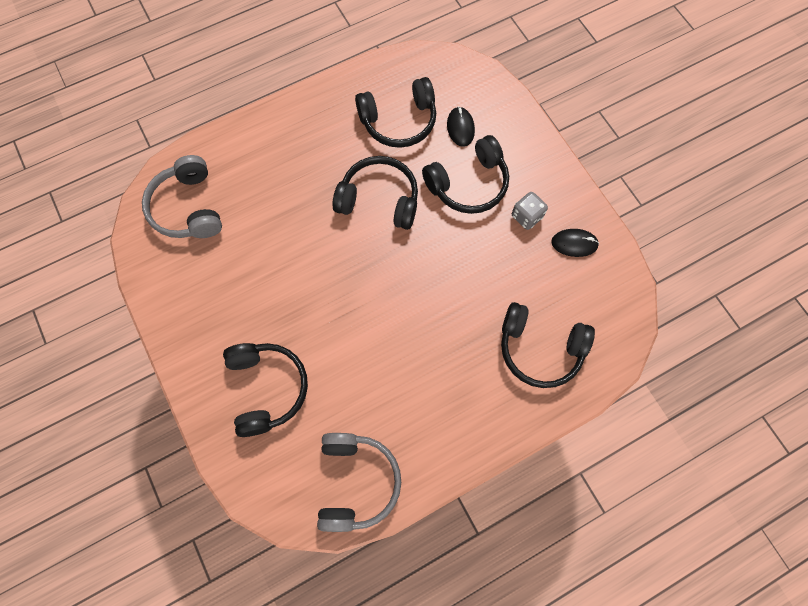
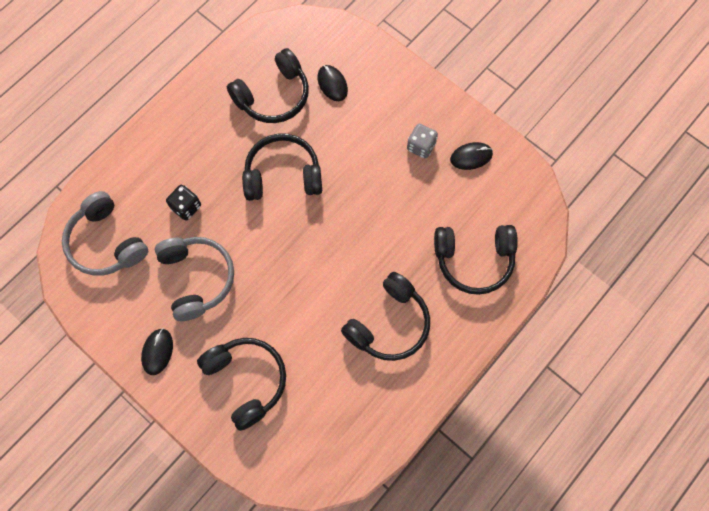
camera: 20 degrees left, 0 degrees up
(193, 329) = (157, 352): none -> black mouse
(275, 199) = (186, 207): none -> black dice
(356, 481) = (357, 432): grey headphones -> grey headphones (197, 278)
(468, 184) = (358, 134): black headphones -> black headphones (389, 324)

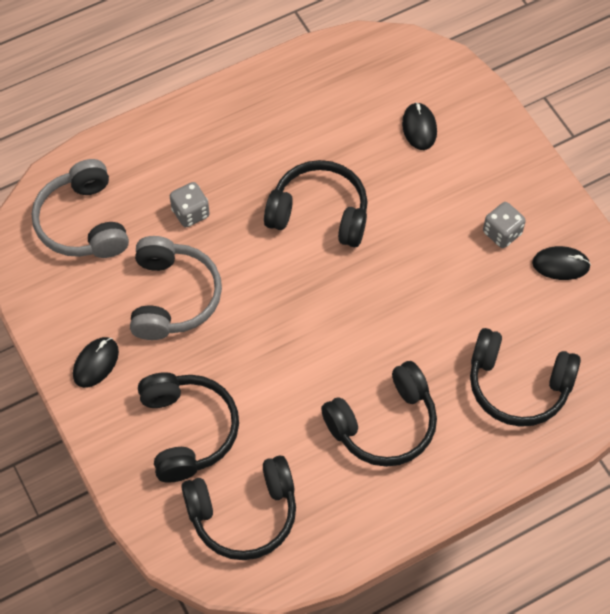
camera: 20 degrees right, 10 degrees down
(186, 207) = (190, 213): black dice -> grey dice
(273, 96) = (342, 120): black headphones -> black headphones (244, 514)

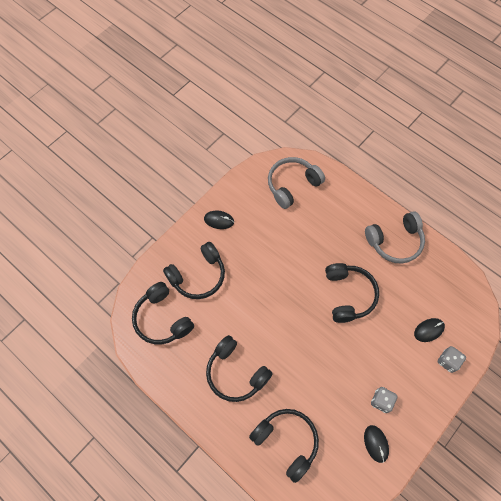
camera: 70 degrees right, 5 degrees up
(173, 297) = (268, 241): grey headphones -> grey headphones (395, 241)
(190, 213) = (320, 231): grey dice -> grey dice (448, 361)
(518, 386) = (286, 441): black headphones -> black headphones turned 135 degrees clockwise

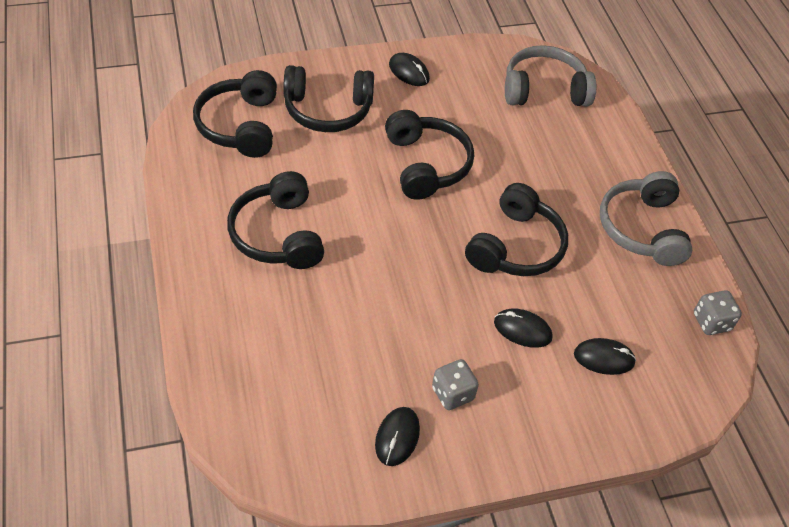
camera: 30 degrees right, 15 degrees down
(286, 441) = (272, 350): black headphones -> black headphones (426, 165)
(385, 341) = (522, 330): none -> black mouse
(395, 241) = (642, 229): grey headphones -> grey headphones turned 75 degrees clockwise
(448, 361) = (601, 413): grey dice -> grey dice (711, 322)

